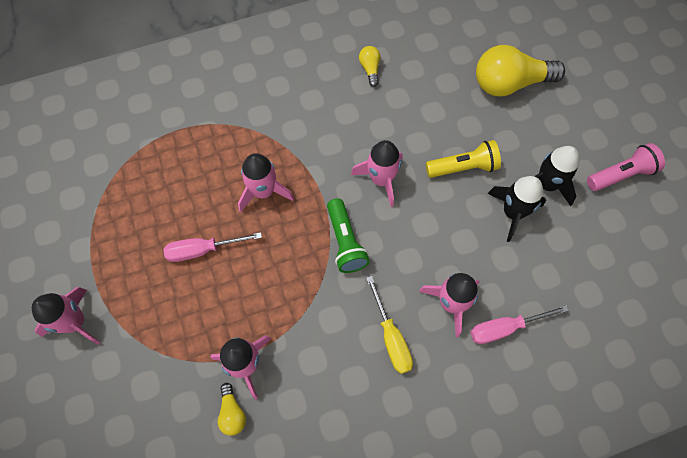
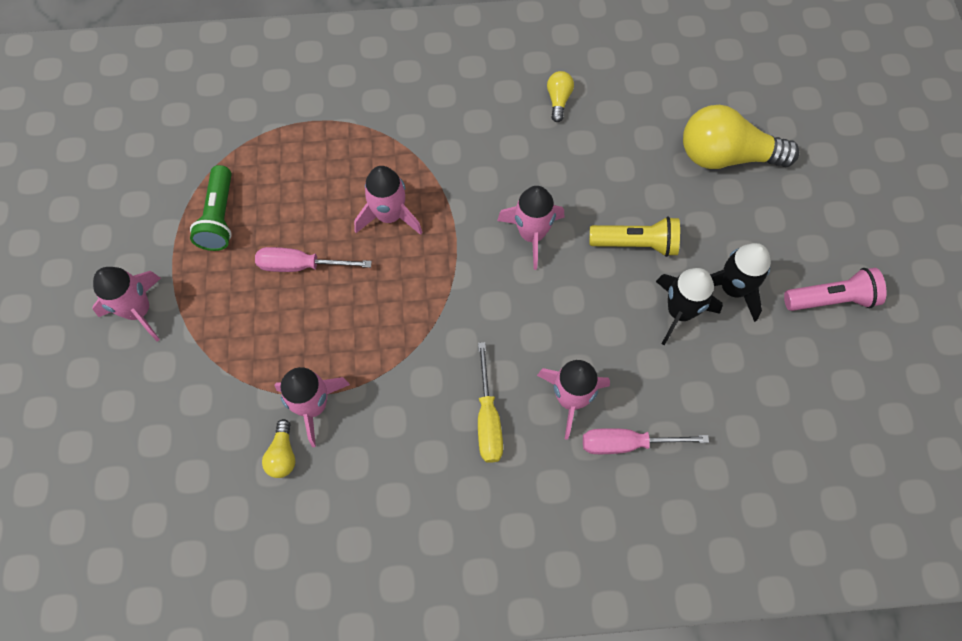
camera: 15 degrees right, 0 degrees up
(345, 242) = (467, 297): green flashlight -> green flashlight (219, 217)

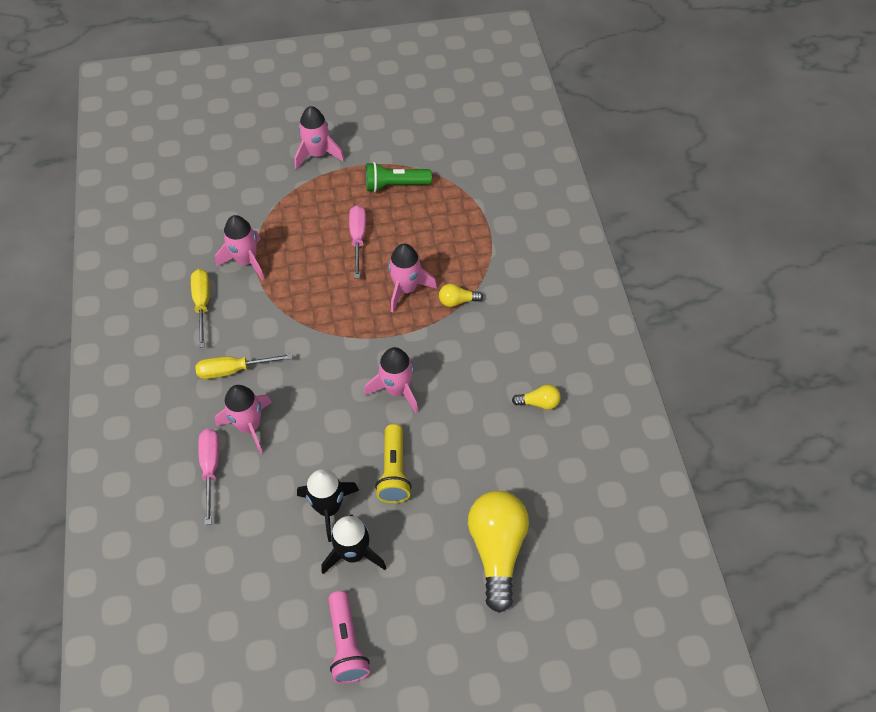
camera: 85 degrees right, 10 degrees down
(283, 455) = (210, 249): yellow light bulb -> yellow light bulb (457, 301)
(378, 463) = (202, 304): none -> yellow screwdriver

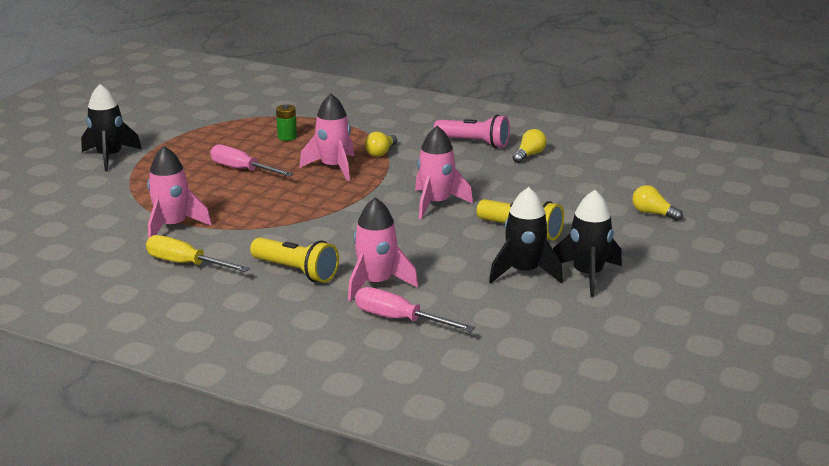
camera: 55 degrees left, 30 degrees down
(234, 370) = (296, 271): yellow screwdriver -> yellow flashlight
(317, 154) = (110, 157): pink rocket -> black rocket
(346, 644) = (682, 307): pink flashlight -> pink flashlight (474, 143)
(395, 185) = (212, 138): green flashlight -> none
(434, 227) = (287, 137): none -> green battery
(497, 550) = (653, 213): yellow light bulb -> yellow light bulb, size x0.45

